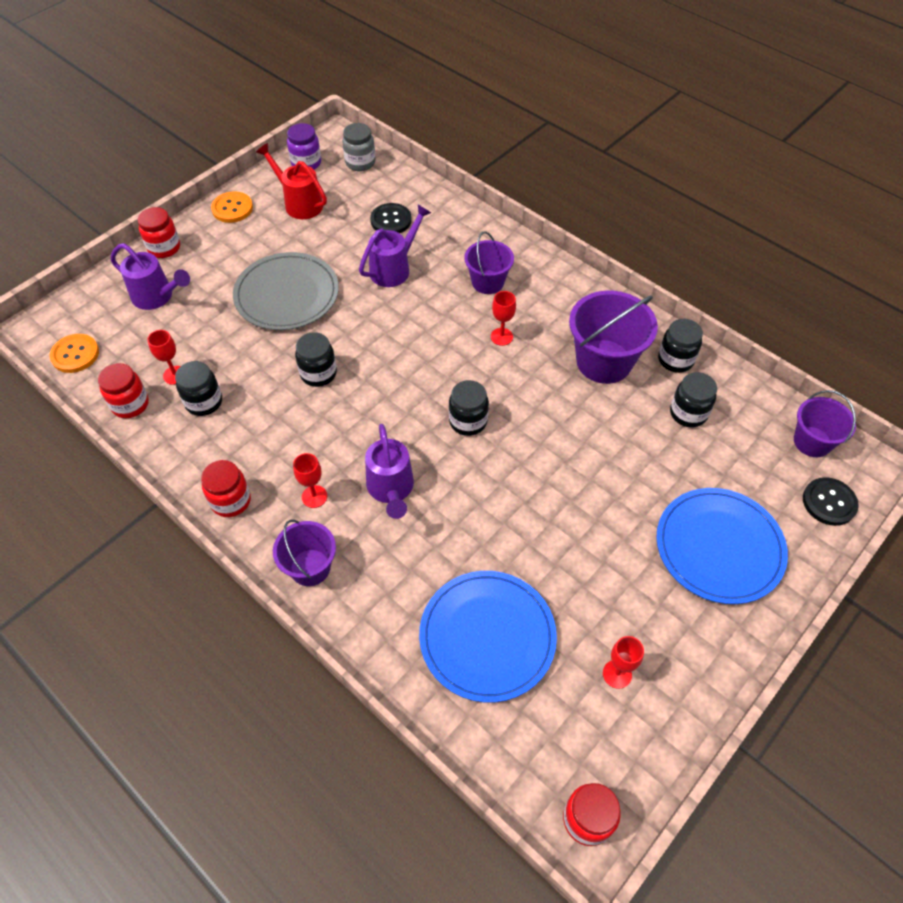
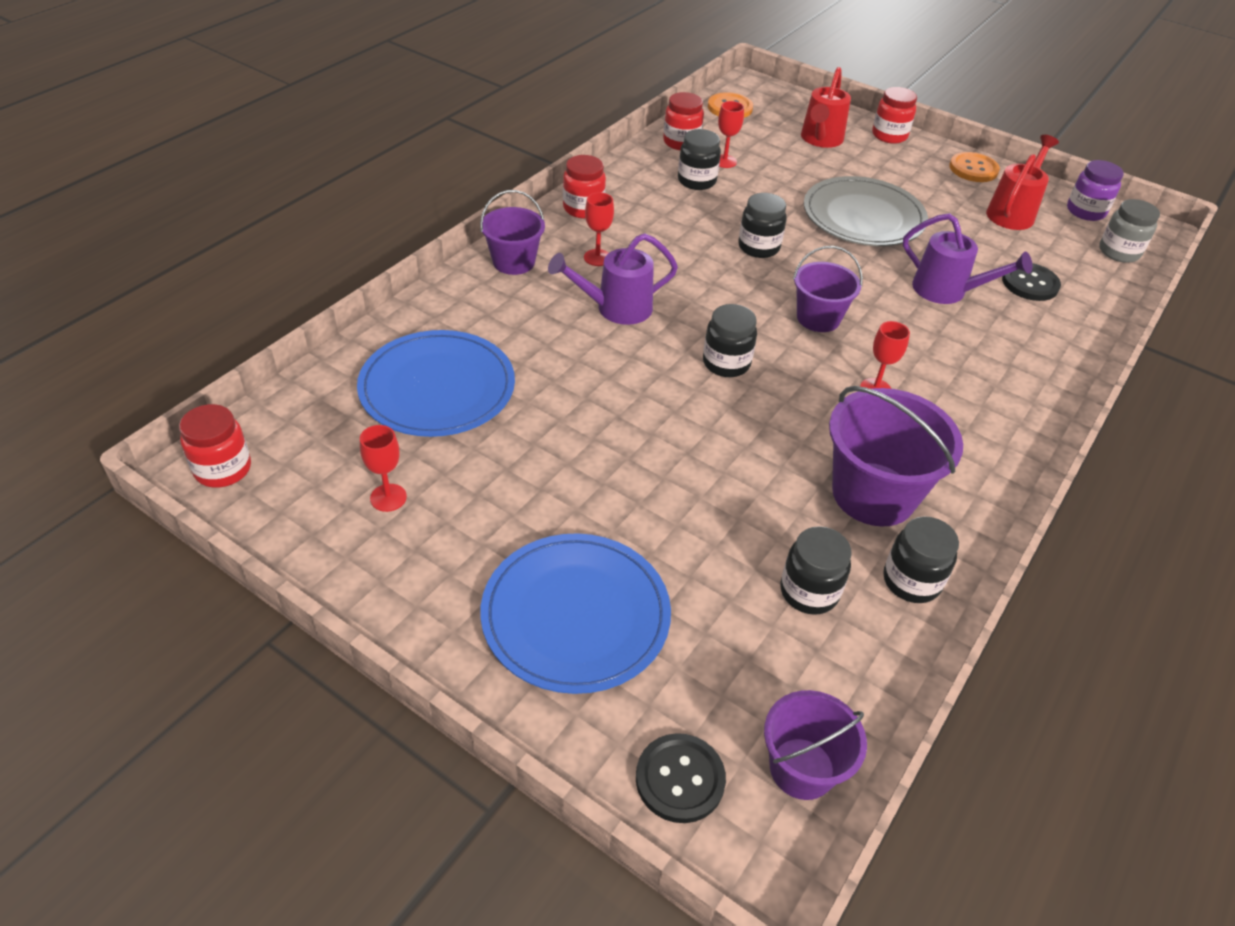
camera: 80 degrees right, 10 degrees down
(157, 297) = (820, 140): purple watering can -> red watering can
(488, 282) = (967, 373): purple bucket -> purple bucket (818, 318)

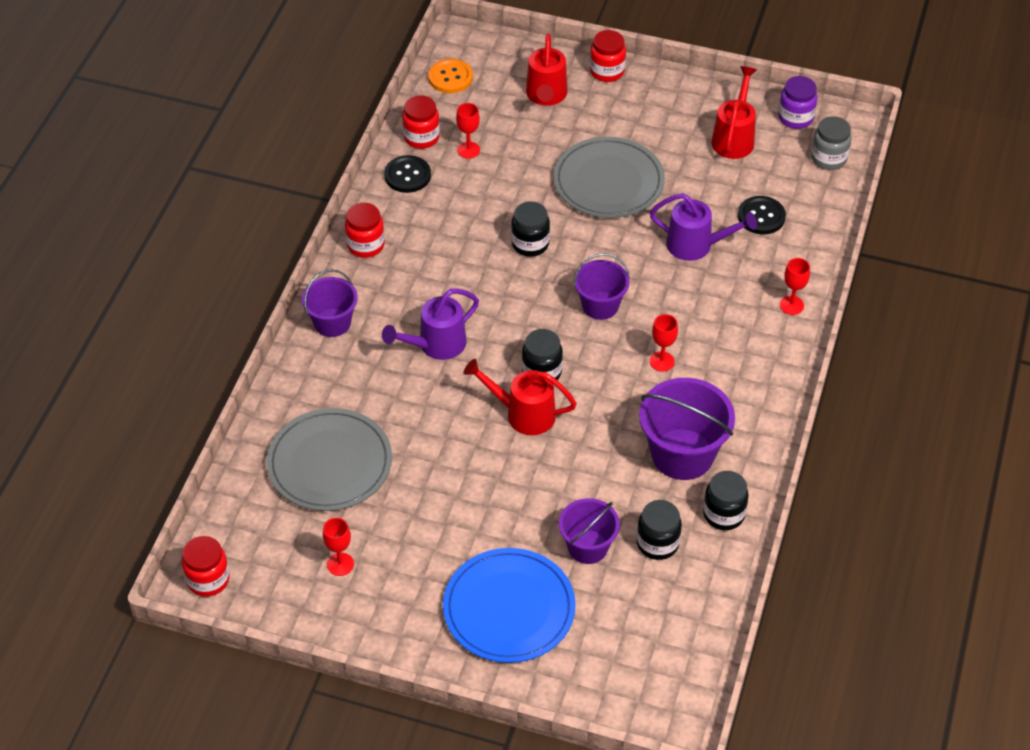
camera: 15 degrees left, 5 degrees up
(437, 388) = (329, 463): blue plate -> grey plate
(597, 258) = (400, 297): red goblet -> red goblet (791, 305)
(680, 779) = (614, 690): black button -> black button (407, 175)
(687, 398) = (523, 413): none -> red watering can
(696, 181) = (452, 182): black jar -> none
(802, 768) = (685, 661): purple bucket -> purple bucket (587, 546)
(973, 169) = (691, 93): orange button -> none

